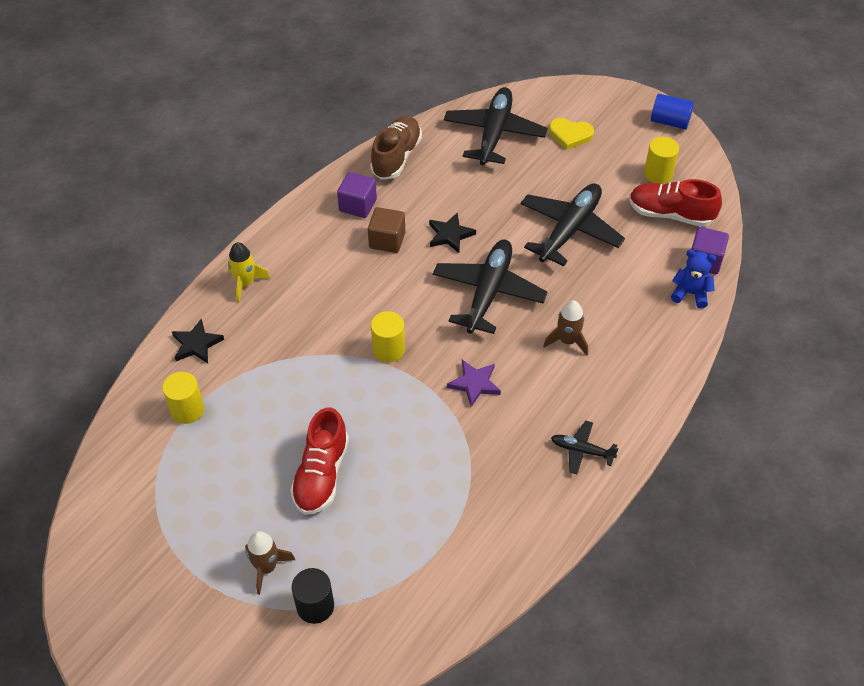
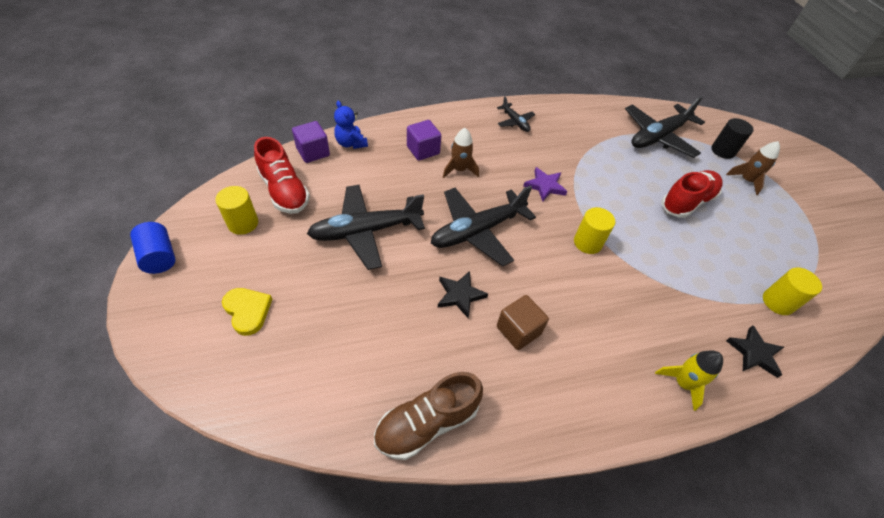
camera: 145 degrees left, 0 degrees up
(358, 205) = (516, 390): purple cube -> purple cube (423, 150)
(494, 133) = (305, 371): black plane -> black plane (658, 137)

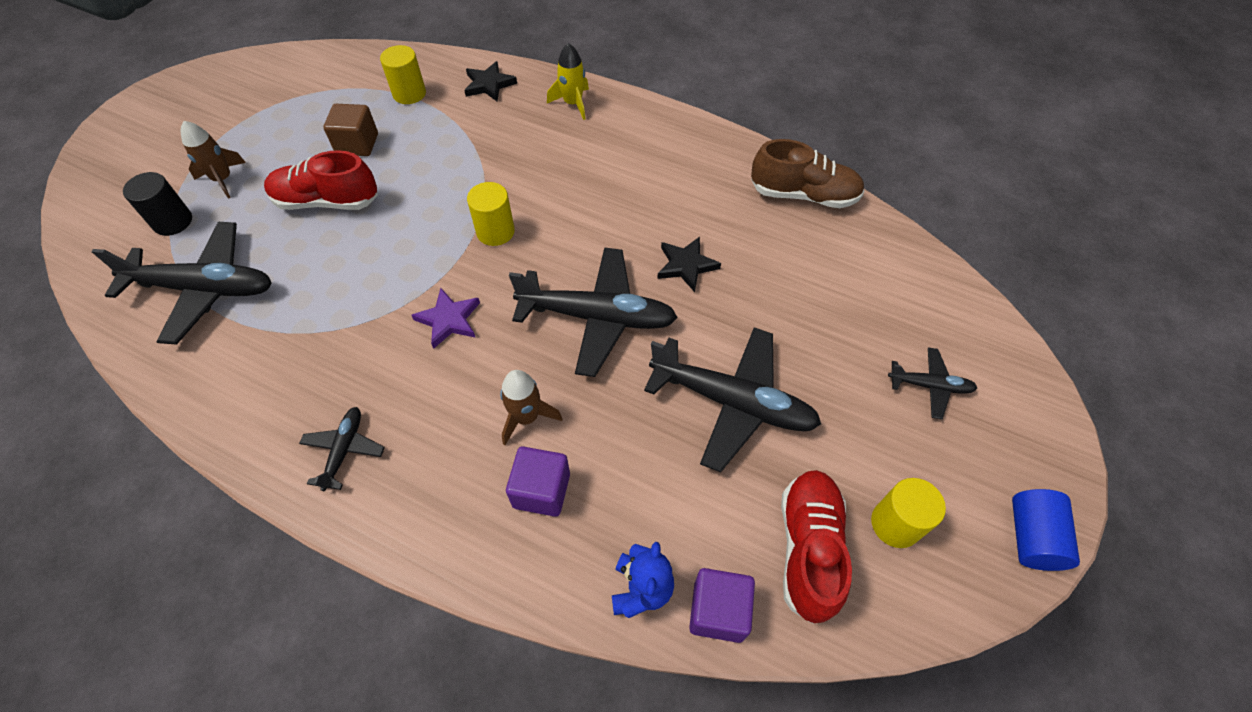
camera: 135 degrees left, 5 degrees up
(247, 311) = (930, 386): yellow heart -> black plane
(518, 330) = (661, 206): brown cube -> brown cube (357, 144)

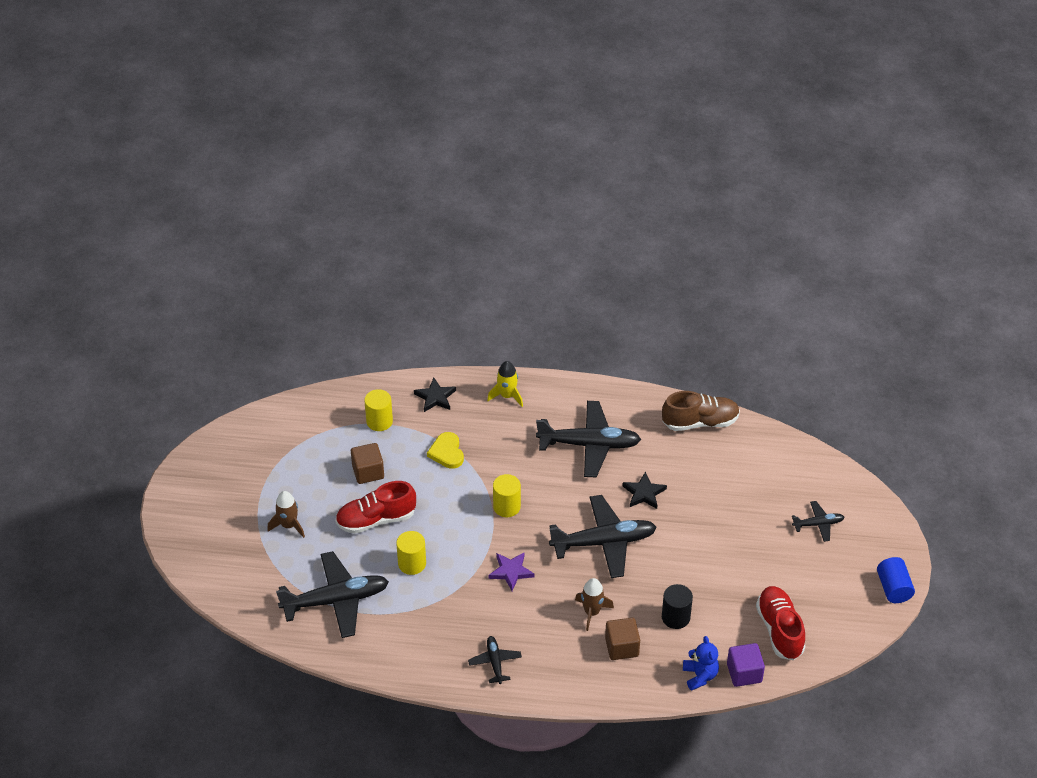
camera: 20 degrees left, 10 degrees down
(173, 221) = (277, 564): black cylinder -> black cylinder (675, 617)
(463, 147) = (447, 452): none -> yellow heart
(541, 490) = (622, 647): purple cube -> brown cube
(733, 402) = (708, 567): black plane -> black plane (589, 445)
(895, 524) = (821, 603): yellow cylinder -> yellow cylinder (412, 563)

